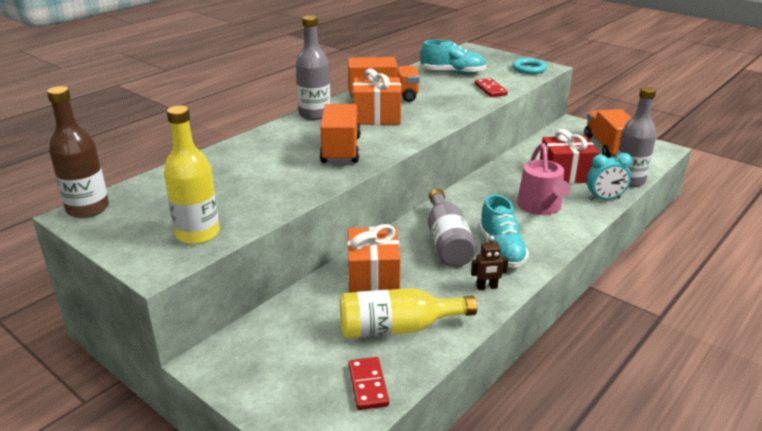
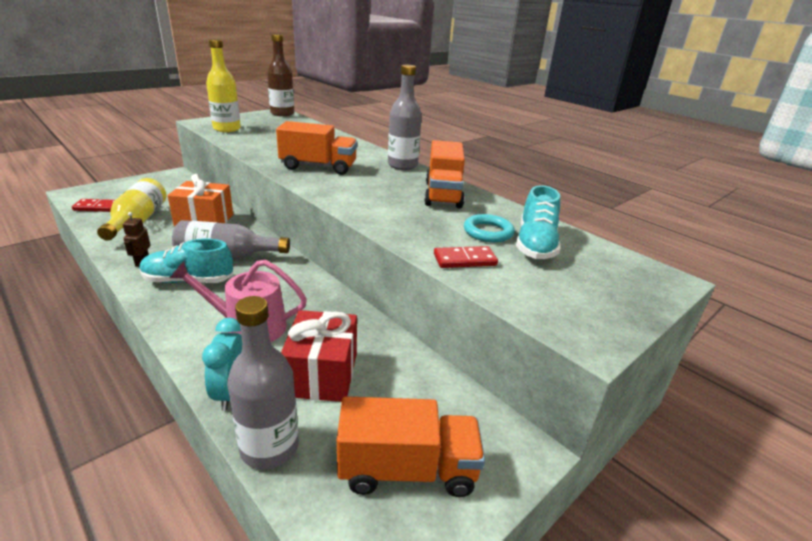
camera: 95 degrees right, 0 degrees up
(377, 117) = (388, 186): orange gift -> none
(529, 69) = (573, 316): turquoise ring -> turquoise ring (488, 232)

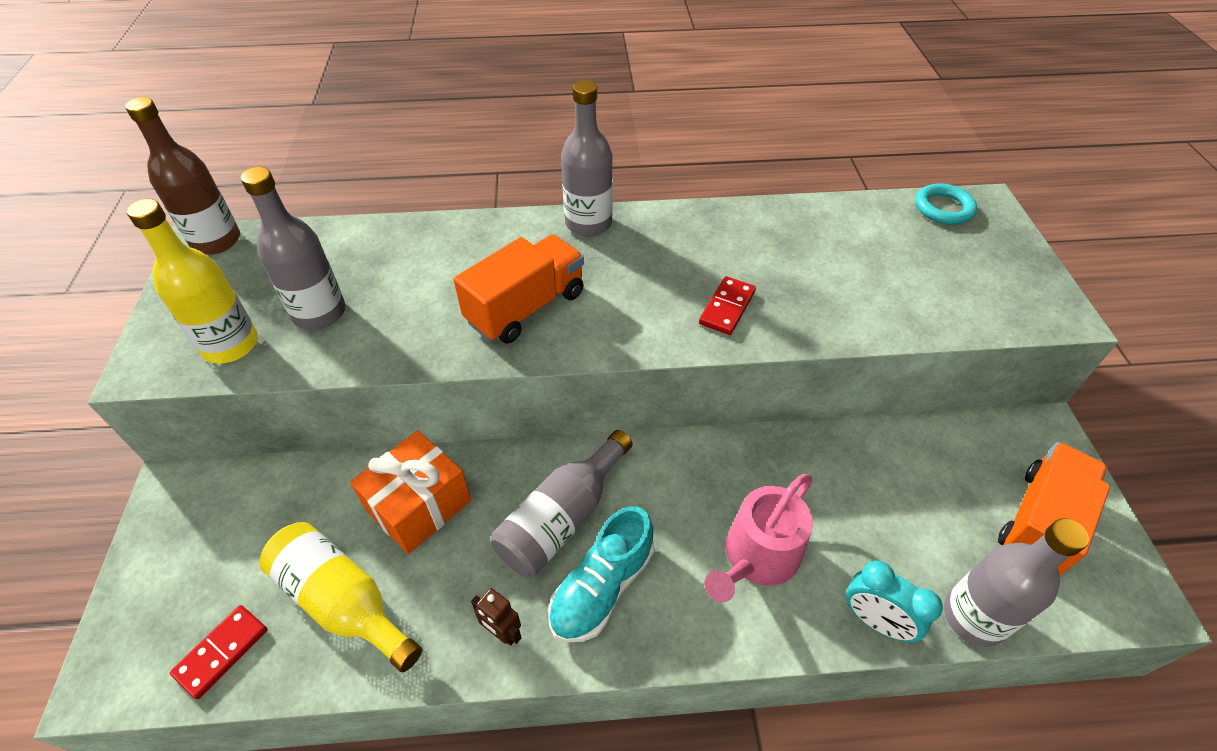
camera: 50 degrees left, 20 degrees up
(262, 136) = (319, 313): none -> grey bottle
(322, 374) = (882, 525): red gift -> none
(443, 195) = (711, 238): orange truck -> none
(464, 260) = (885, 312): red domino -> red domino (727, 308)
(488, 232) = (833, 259): turquoise ring -> turquoise ring (943, 208)
(535, 245) = (880, 242): turquoise shoe -> none

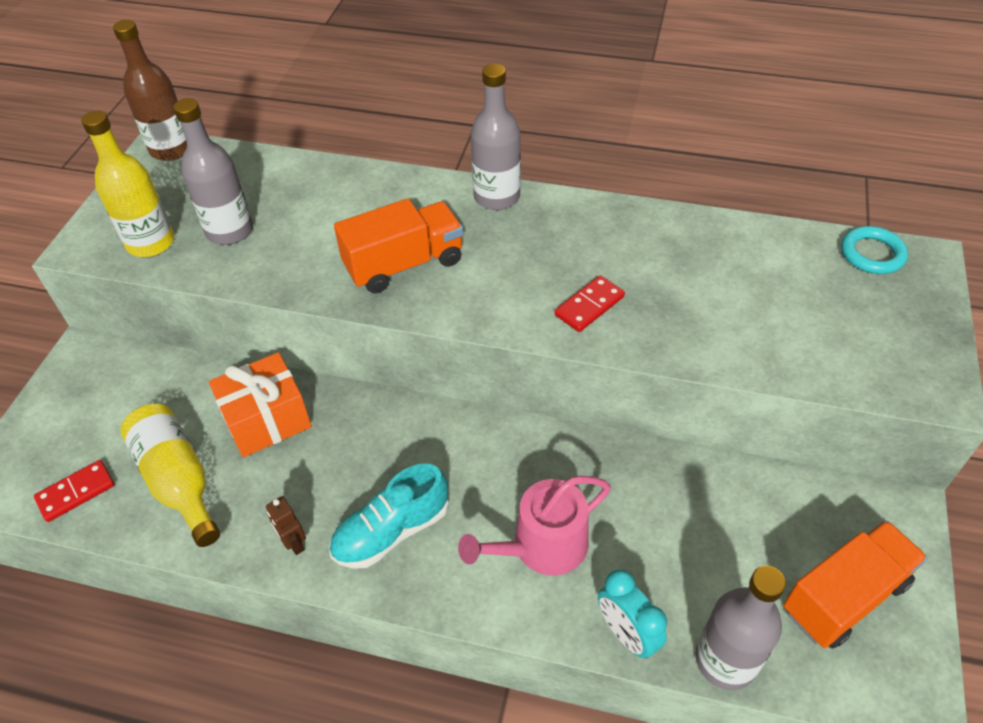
camera: 20 degrees right, 0 degrees up
(562, 517) = (382, 463): grey bottle -> none

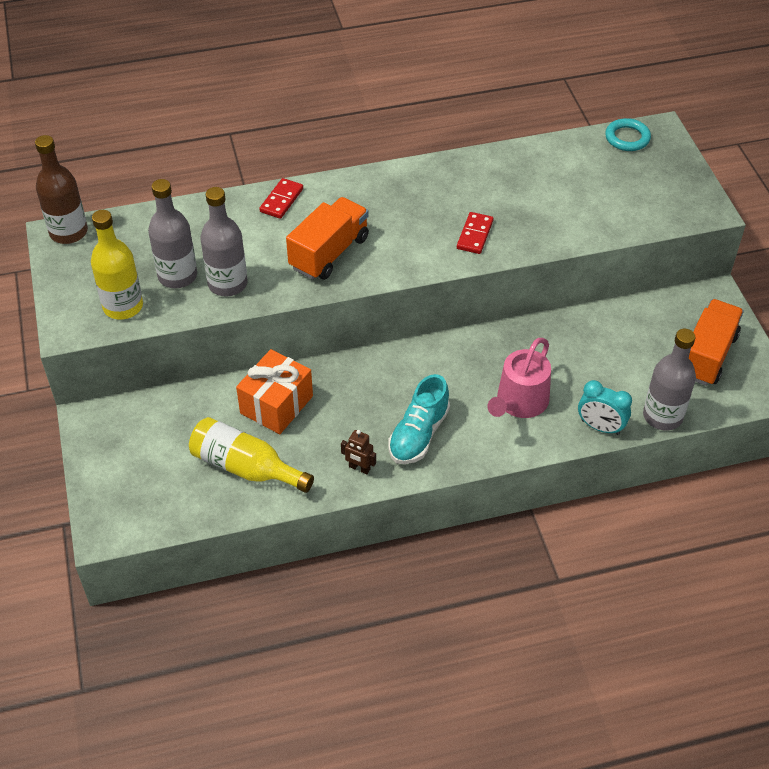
camera: 30 degrees left, 0 degrees up
(76, 492) = (176, 506): red domino -> red domino (281, 200)
(497, 197) = (357, 183): grey bottle -> grey bottle (227, 284)

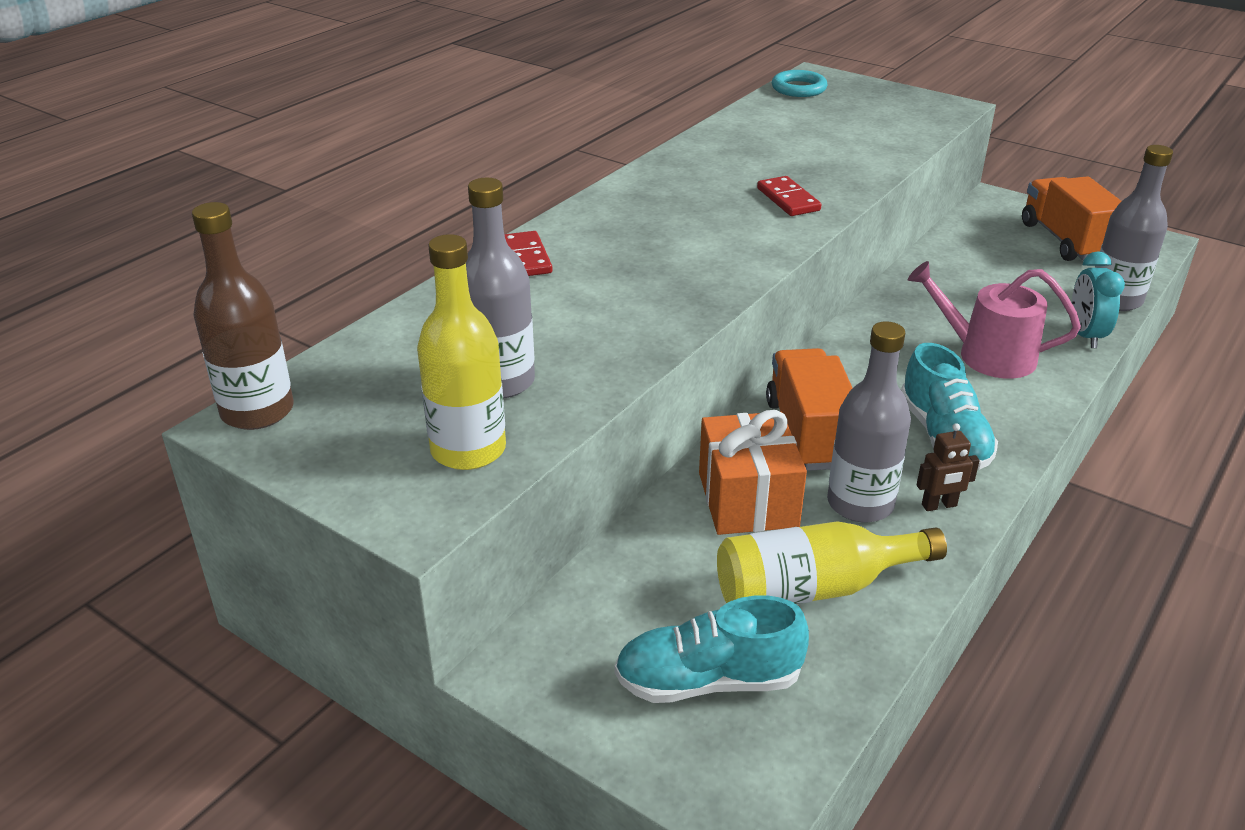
camera: 40 degrees left, 15 degrees down
(152, 476) = (708, 681): none -> turquoise shoe
(227, 284) = (582, 358): grey bottle -> grey bottle (860, 504)
(329, 253) = (660, 277): orange truck -> orange truck (808, 434)
(519, 402) = (986, 355): pink watering can -> pink watering can turned 120 degrees clockwise
(600, 427) = (1085, 335): turquoise clock -> turquoise clock turned 105 degrees clockwise

